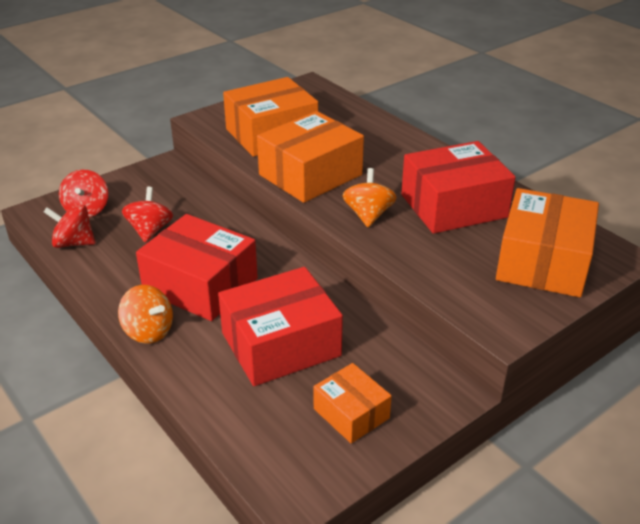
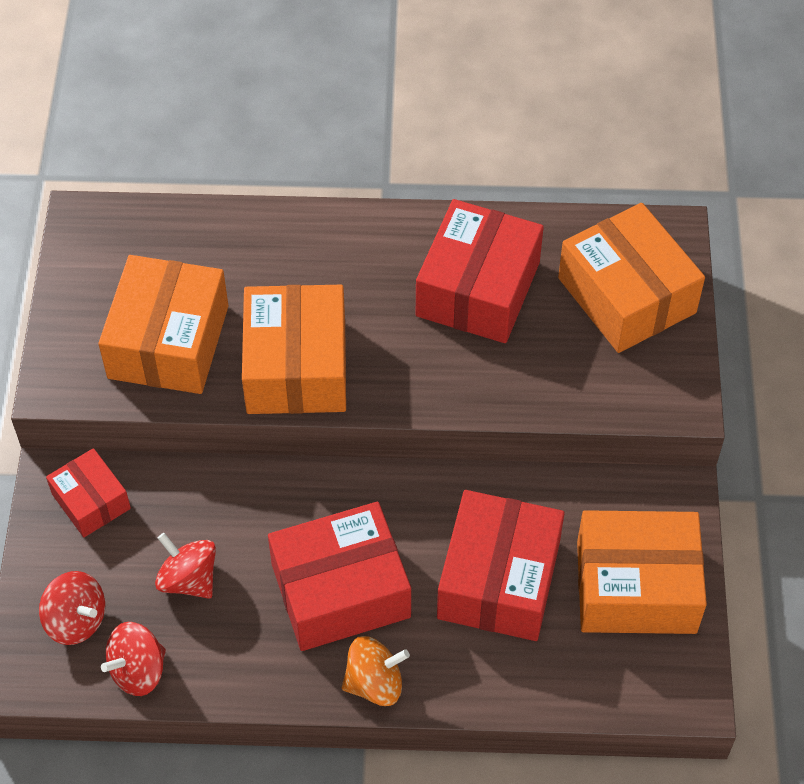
camera: 50 degrees left, 20 degrees up
(165, 180) = (91, 501): none -> red box
(351, 413) = (636, 587): orange box -> orange box, size x1.79
(368, 215) = (423, 372): orange spinning top -> none

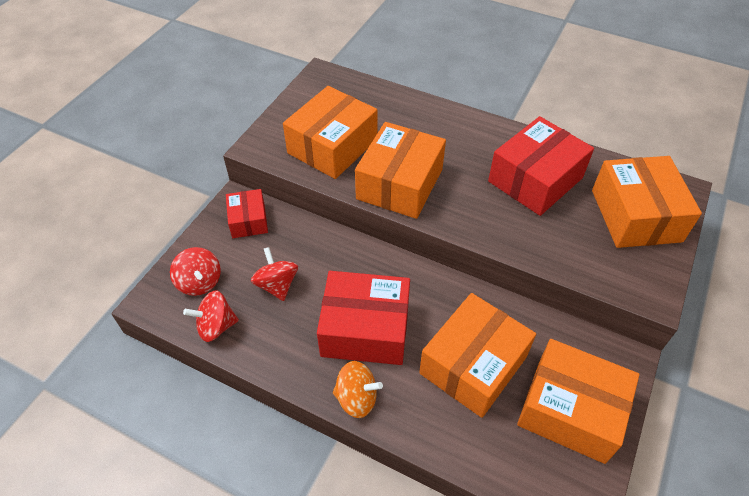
camera: 25 degrees right, 5 degrees down
(499, 580) = (473, 365): red box -> orange box

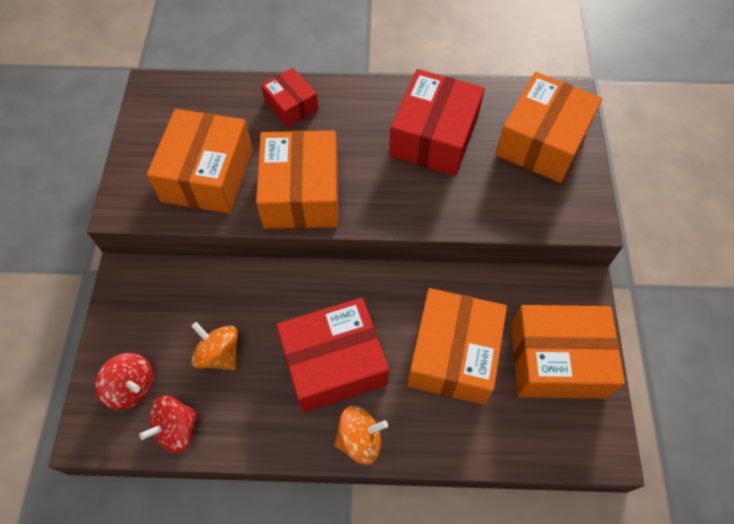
camera: 25 degrees left, 10 degrees up
(248, 220) = (150, 293): red box -> red box (291, 105)
(277, 285) = (219, 354): red spinning top -> orange spinning top
(635, 215) = (541, 141): orange box -> orange box turned 60 degrees clockwise

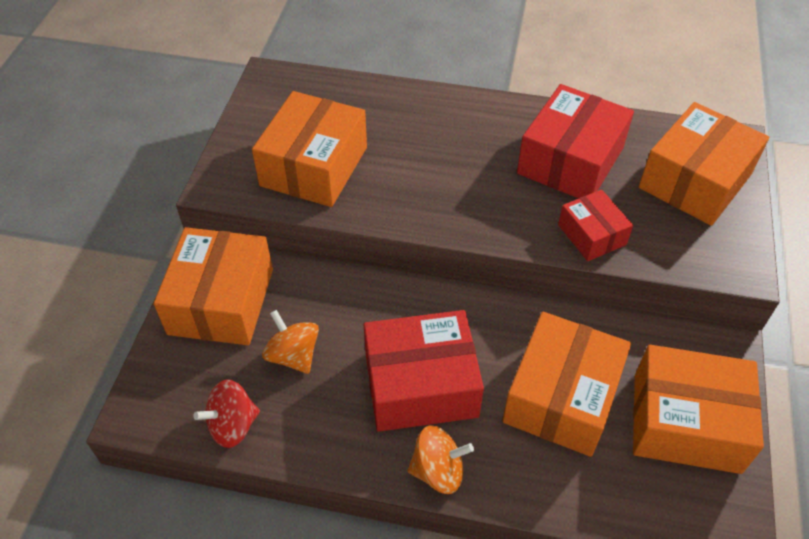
camera: 10 degrees right, 10 degrees down
(132, 387) = (192, 374): red spinning top -> none
(291, 105) = (416, 111): red box -> red box (591, 235)
(301, 193) = (413, 197): orange box -> orange box (221, 301)

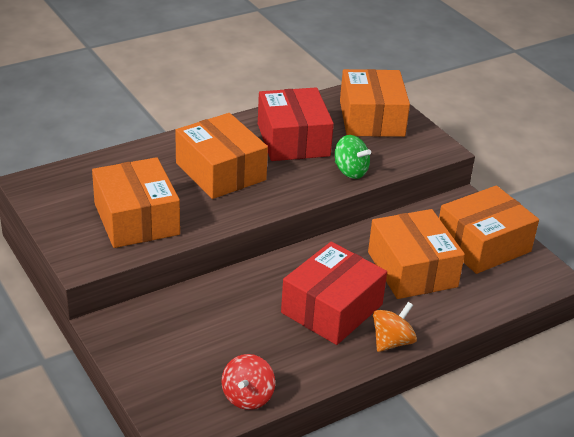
camera: 45 degrees left, 15 degrees down
(221, 301) = (150, 340): orange box -> orange box (220, 171)
(293, 355) = (237, 340): orange spinning top -> none
(591, 235) = (350, 171): red box -> green spinning top

